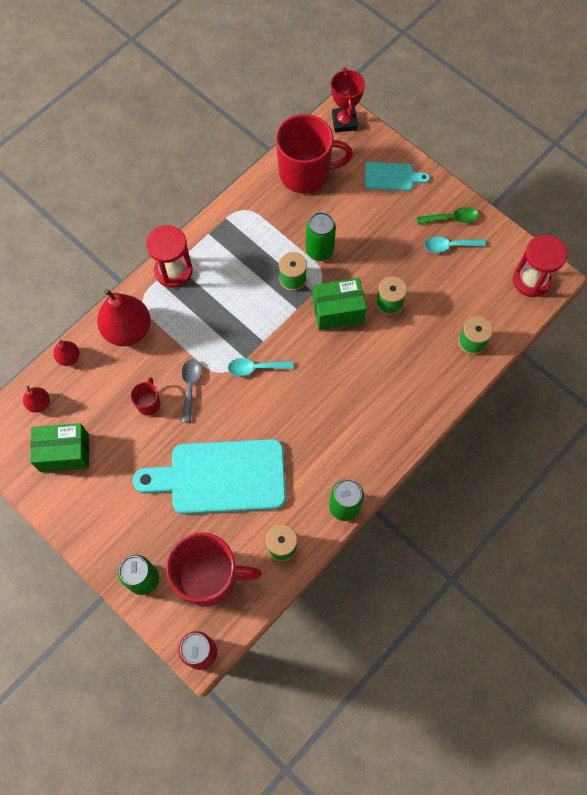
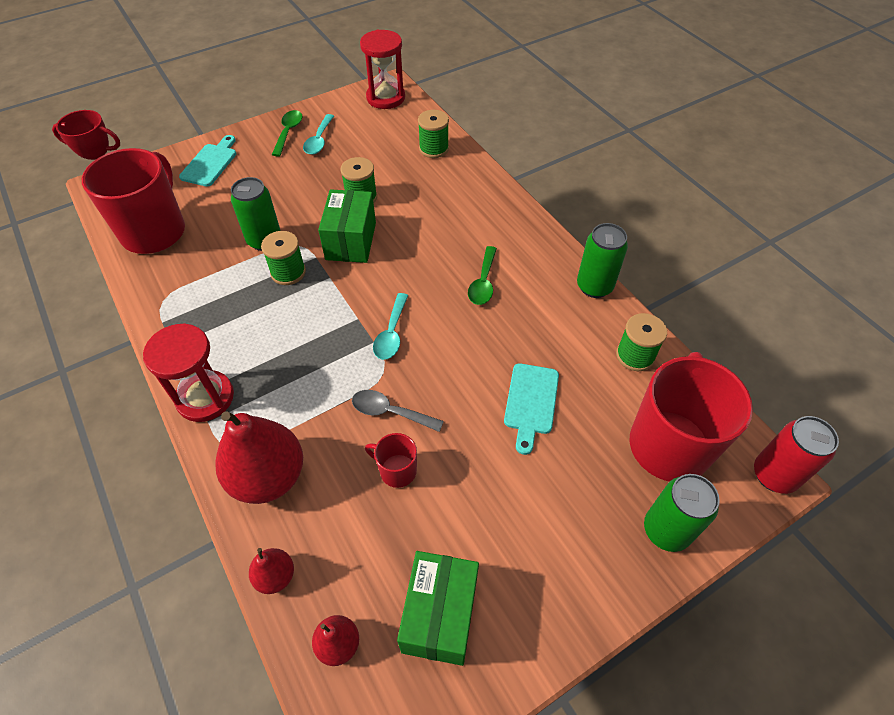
camera: 75 degrees left, 15 degrees down
(220, 477) = (530, 402): turquoise cutting board -> turquoise cutting board, size x0.49
(323, 420) = (483, 282): none -> green spoon

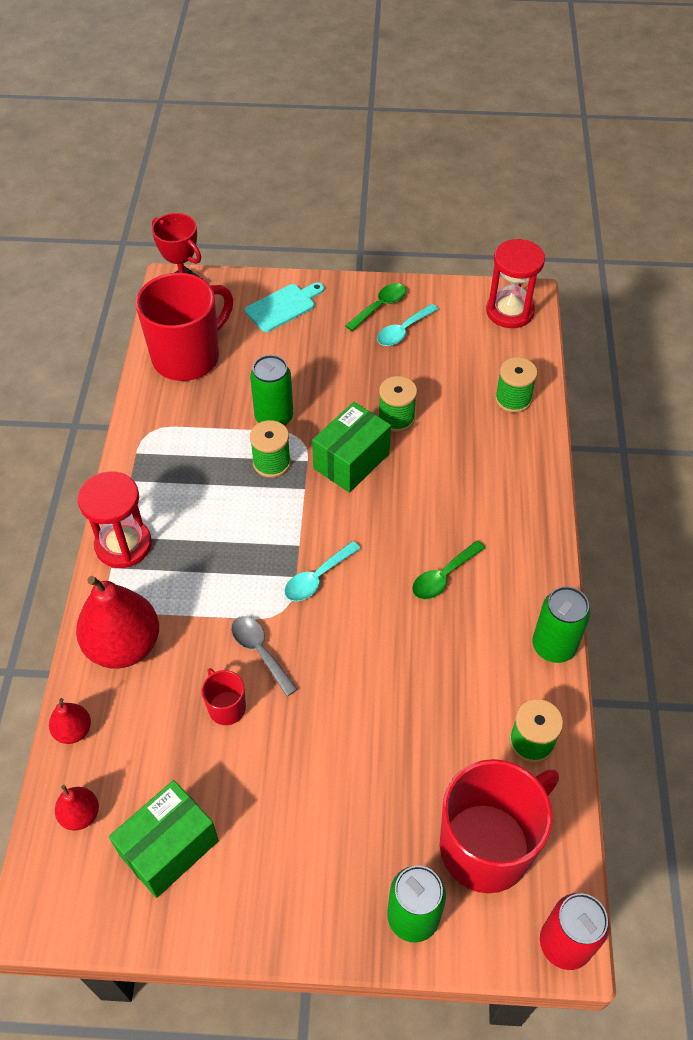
camera: 35 degrees right, 0 degrees up
(530, 402) = (390, 722): turquoise cutting board -> none

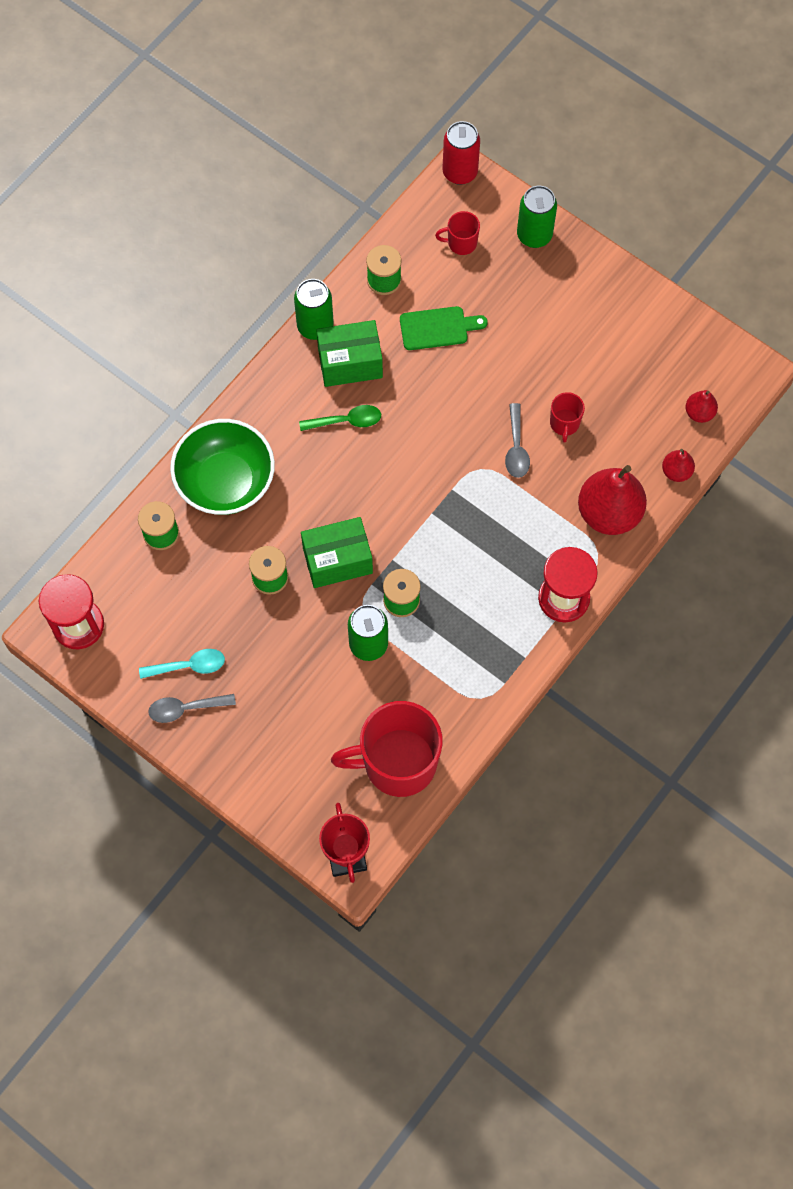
camera: 145 degrees left, 15 degrees up
(169, 848) = (654, 359): green box -> green box (350, 363)
(283, 307) = (272, 768): turquoise cutting board -> none
(317, 578) = (437, 477): turquoise spoon -> none
(380, 306) = (185, 708): green spoon -> grey spoon
(432, 725) = (438, 328): none -> green cutting board
(487, 845) = (461, 243): red mug -> red mug, size x0.44
(500, 464) = (226, 482): none -> green bowl

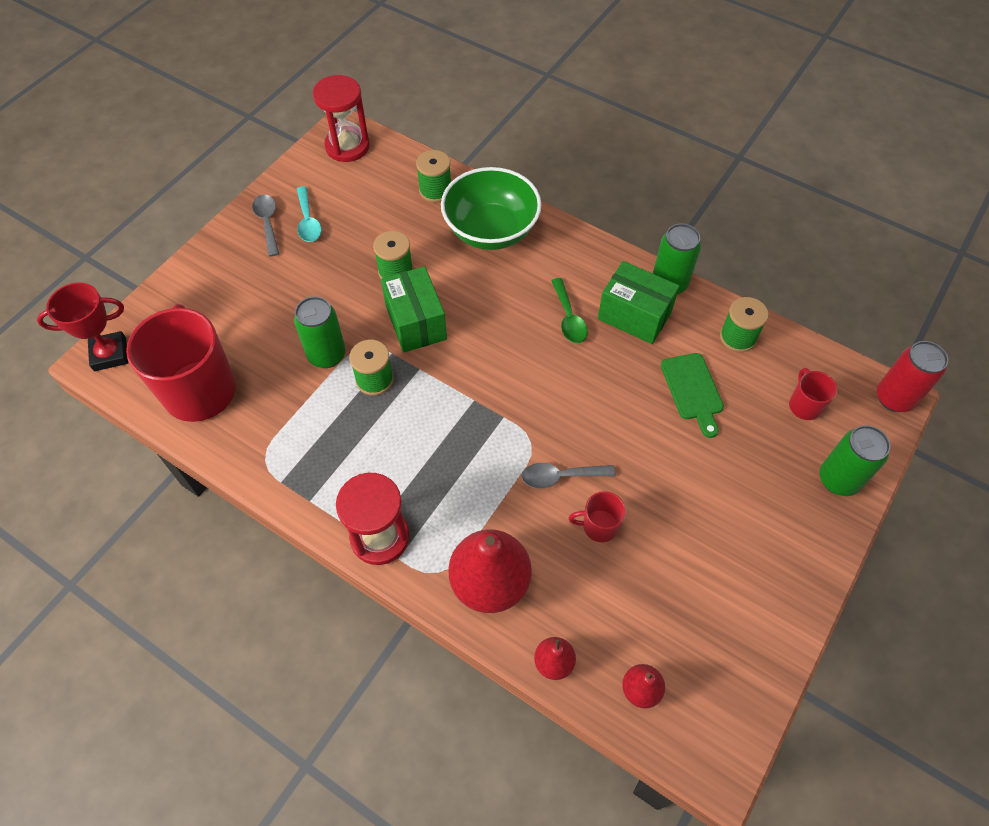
camera: 85 degrees right, 10 degrees down
(350, 363) = (634, 316): green box -> green box turned 45 degrees counterclockwise

